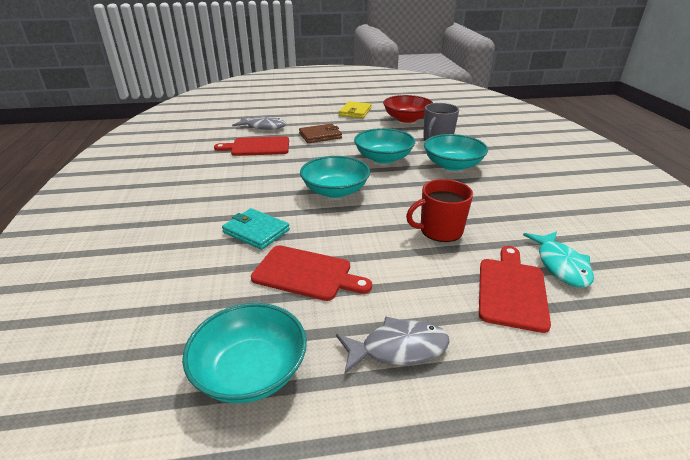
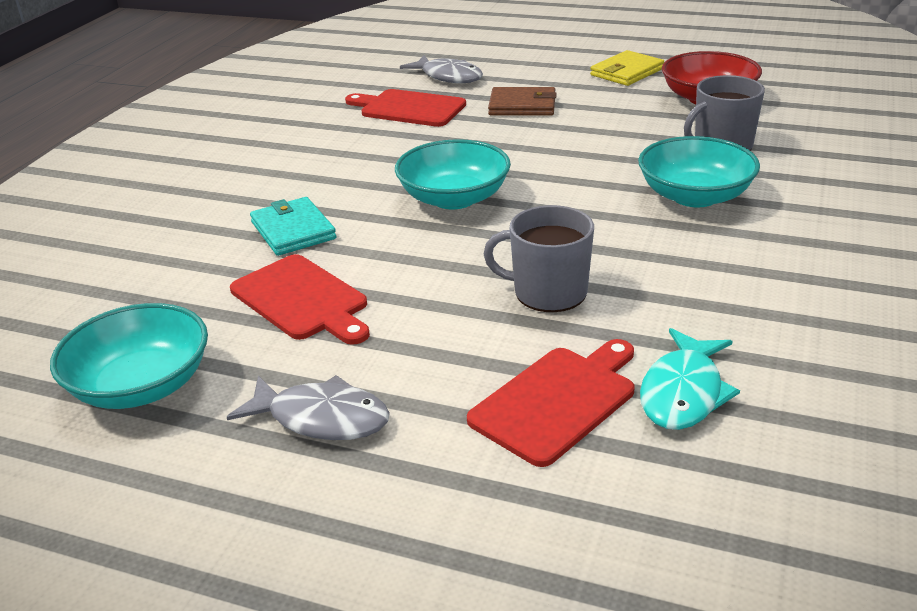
camera: 30 degrees right, 0 degrees up
(383, 158) = (586, 162): turquoise bowl -> none
(440, 230) = (548, 292): red mug -> grey mug

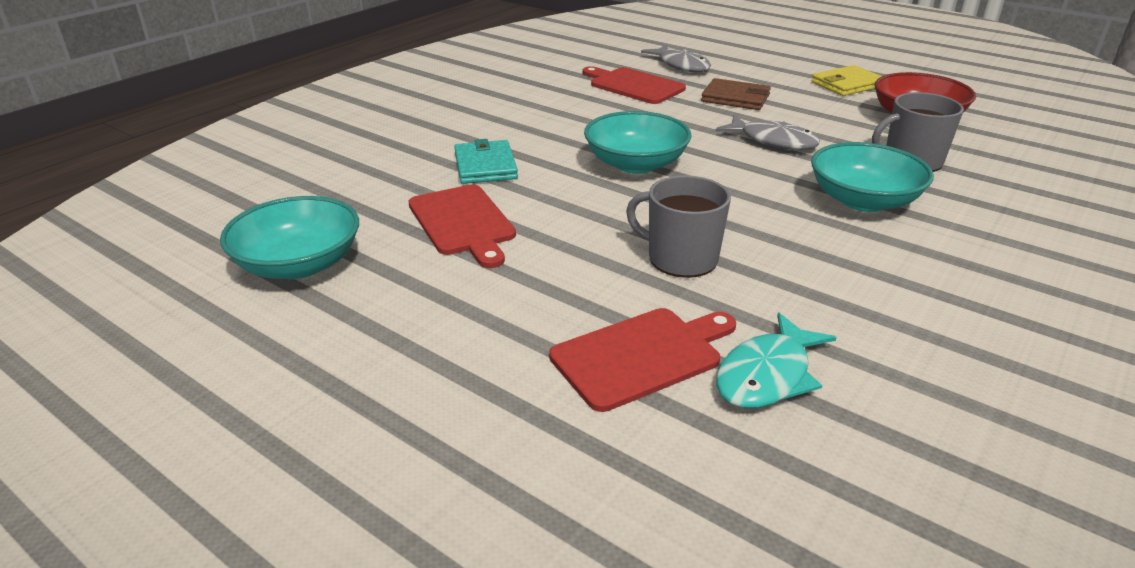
camera: 15 degrees right, 0 degrees up
(321, 418) = (426, 323): grey fish -> grey fish (773, 141)

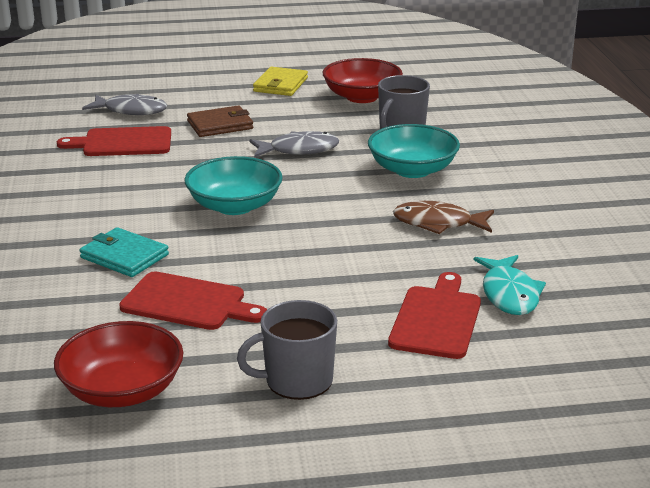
camera: 45 degrees left, 5 degrees down
(299, 264) = (122, 390): turquoise bowl -> red bowl
(680, 258) = (368, 255): grey mug -> grey mug (297, 381)
(806, 262) = (438, 223): none -> brown fish

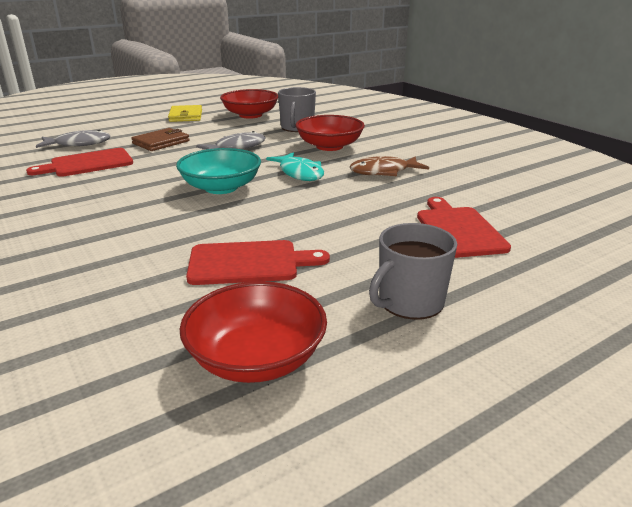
camera: 25 degrees left, 0 degrees up
(124, 256) = (156, 240): turquoise wallet -> none
(412, 170) = (329, 146): turquoise bowl -> red bowl
(509, 294) = (484, 203): turquoise fish -> turquoise fish (299, 173)

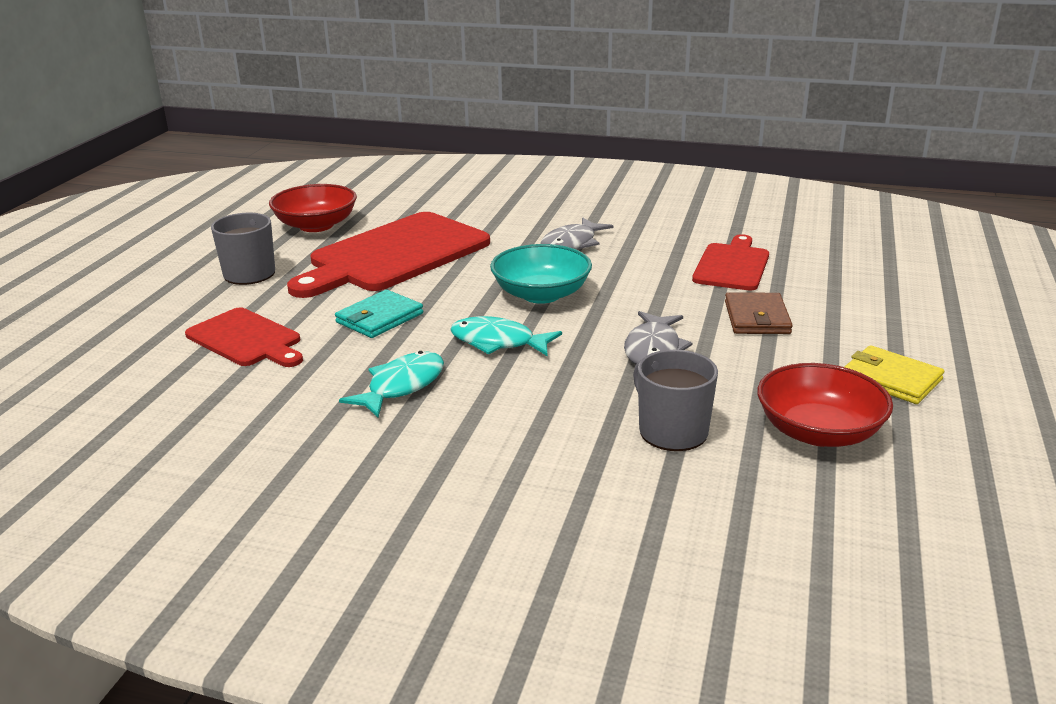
camera: 140 degrees right, 0 degrees up
(79, 144) = (825, 278): grey fish -> grey fish (571, 244)
(249, 263) = (394, 255): red cutting board -> red cutting board, size x1.78
(329, 146) = (544, 406): red bowl -> none
(345, 210) = (379, 318): none -> turquoise wallet
(383, 172) = (402, 386): brown fish -> turquoise fish

